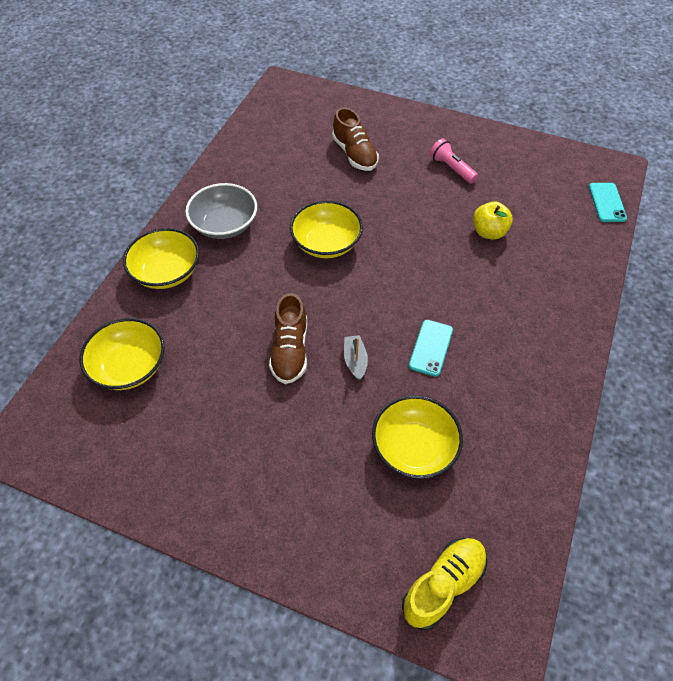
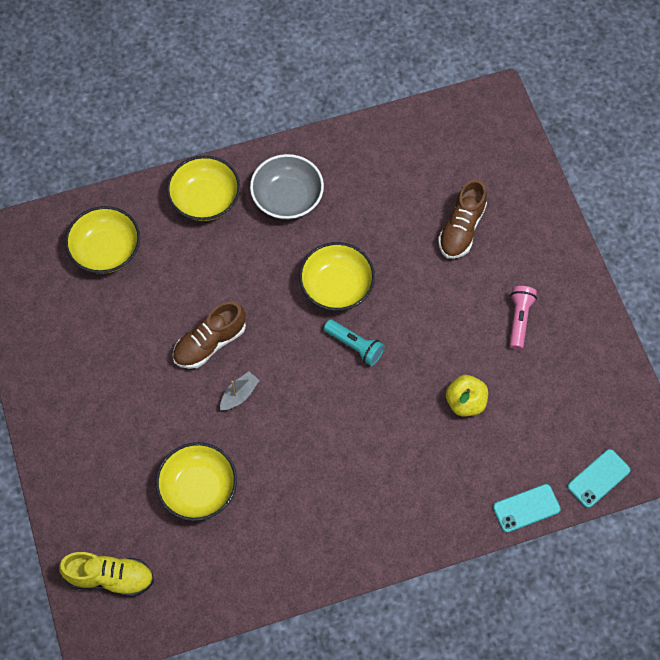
camera: 50 degrees right, 10 degrees up
(385, 263) = (355, 346): none -> turquoise flashlight
(430, 348) = (298, 439): turquoise phone -> turquoise phone (526, 508)

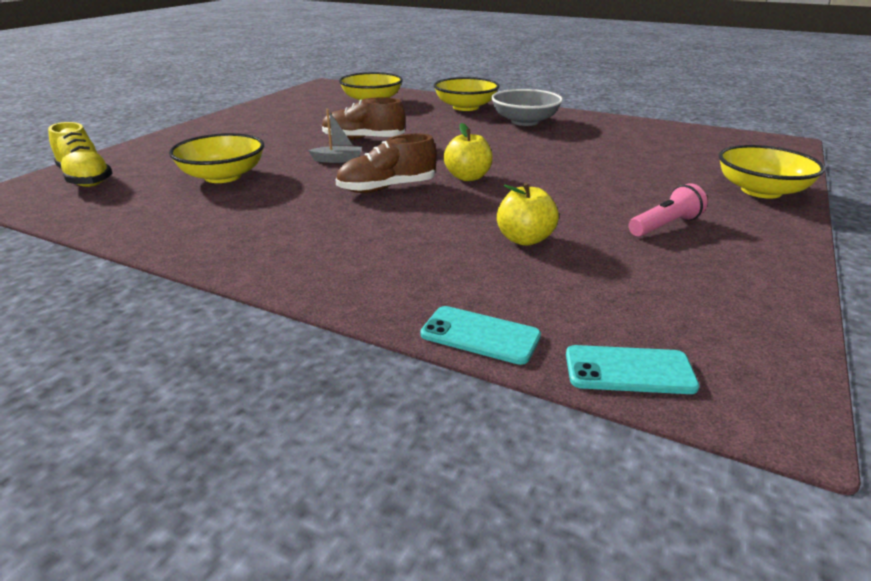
camera: 45 degrees right, 35 degrees down
(336, 286) = (500, 154): yellow bowl -> yellow bowl (761, 191)
(355, 346) = (468, 177): turquoise flashlight -> yellow apple
(461, 229) = (663, 171): brown shoe -> brown shoe (387, 188)

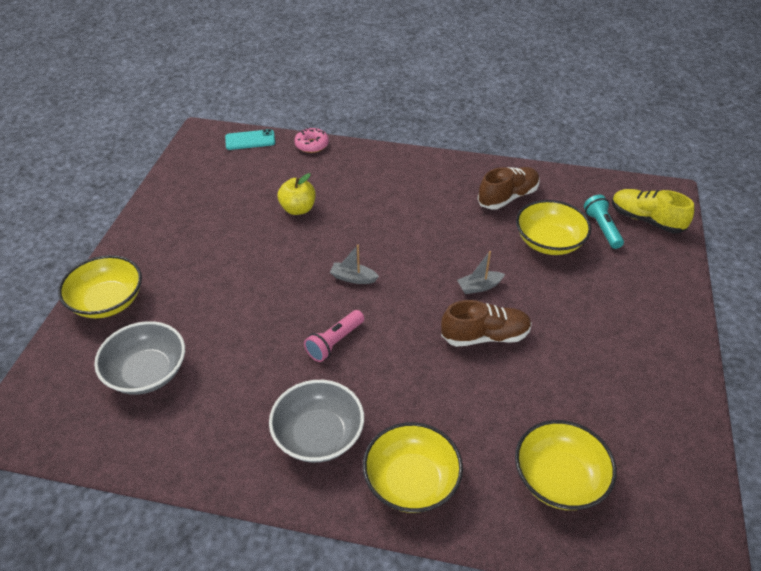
camera: 165 degrees right, 15 degrees up
(147, 178) = (602, 228): none -> turquoise flashlight
(387, 188) = (411, 249): brown shoe -> brown shoe (508, 197)
(468, 177) = (353, 278): yellow apple -> grey boat
(480, 335) = (312, 145): turquoise phone -> pink donut
(665, 226) = (204, 239): pink flashlight -> pink flashlight (334, 342)
(679, 152) = (147, 372): none -> grey bowl

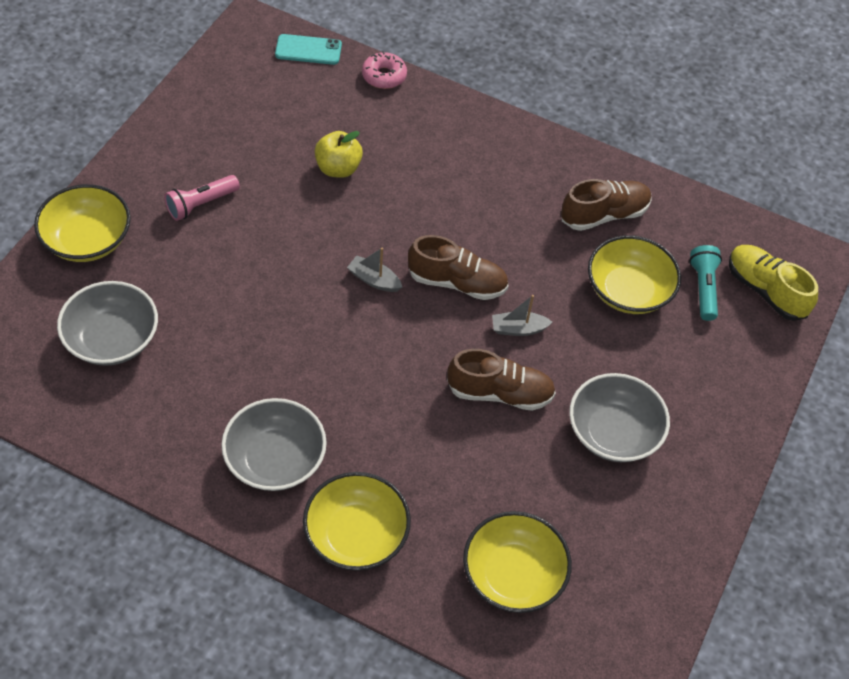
camera: 10 degrees right, 10 degrees up
(334, 342) = (326, 356): pink flashlight -> pink flashlight (201, 204)
(419, 265) = (457, 282): none -> brown shoe
(586, 343) = (613, 432): none -> grey bowl

